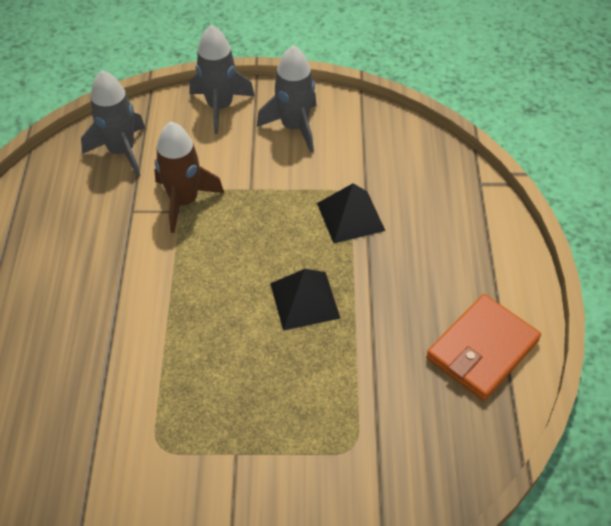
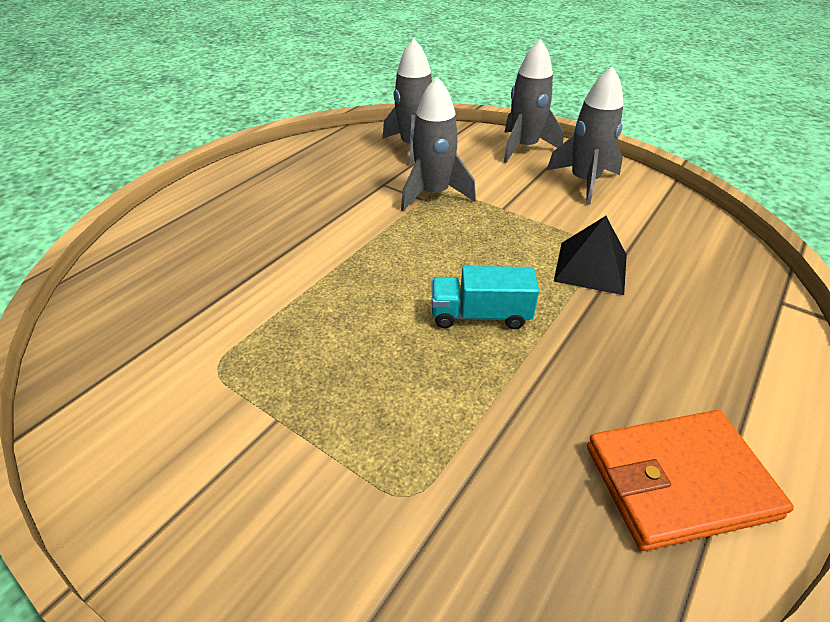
camera: 35 degrees right, 10 degrees down
(184, 201) = (433, 194): brown rocket -> grey rocket
(304, 300) = (480, 315): black pyramid -> turquoise truck

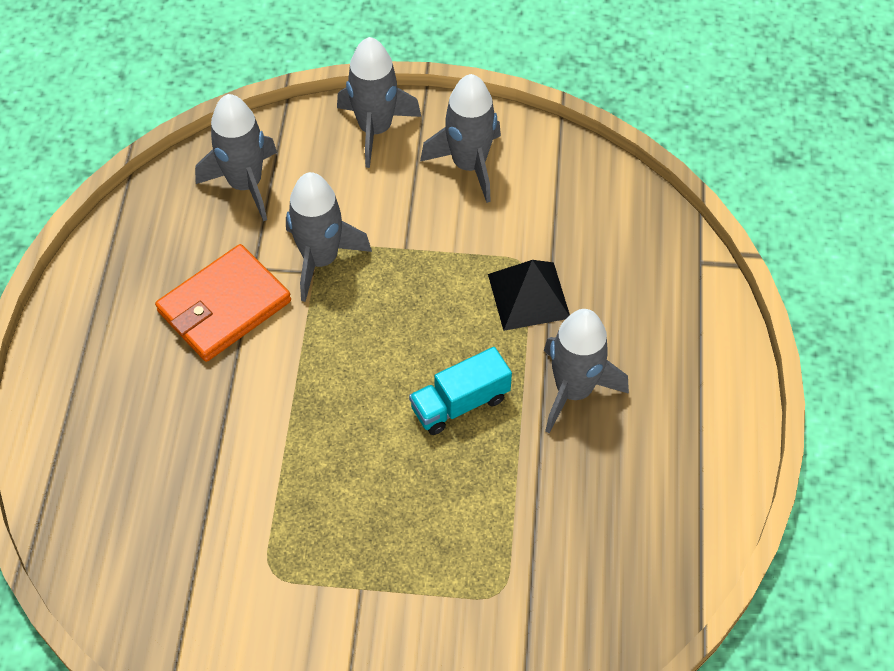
camera: 30 degrees left, 15 degrees up
(599, 348) = (573, 390): none -> grey rocket
(678, 481) = (671, 484): orange wallet -> orange wallet (224, 306)

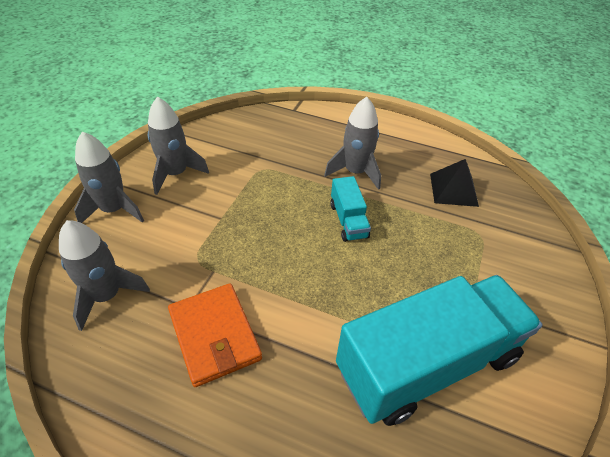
camera: 75 degrees left, 10 degrees down
(248, 539) = (427, 363): none -> turquoise truck
(320, 259) = (204, 264): grey rocket -> none
(528, 296) = (285, 173): black pyramid -> black pyramid (453, 189)

